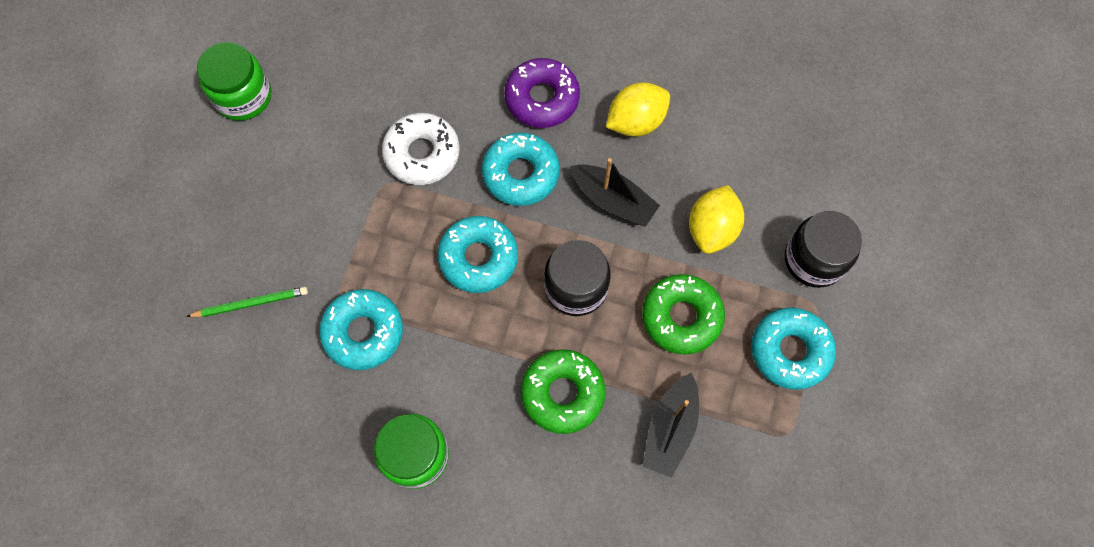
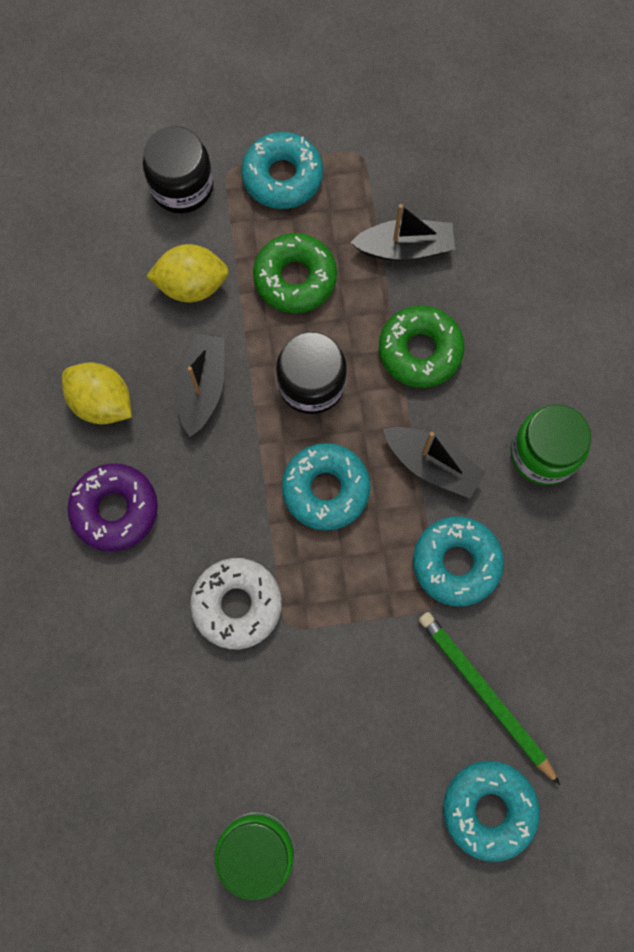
camera: 115 degrees left, 5 degrees up
(251, 303) = (484, 694): green pencil -> green pencil, size x1.52
(455, 353) = (432, 465): none -> black boat
(521, 174) = (214, 491): turquoise donut -> turquoise donut (488, 809)

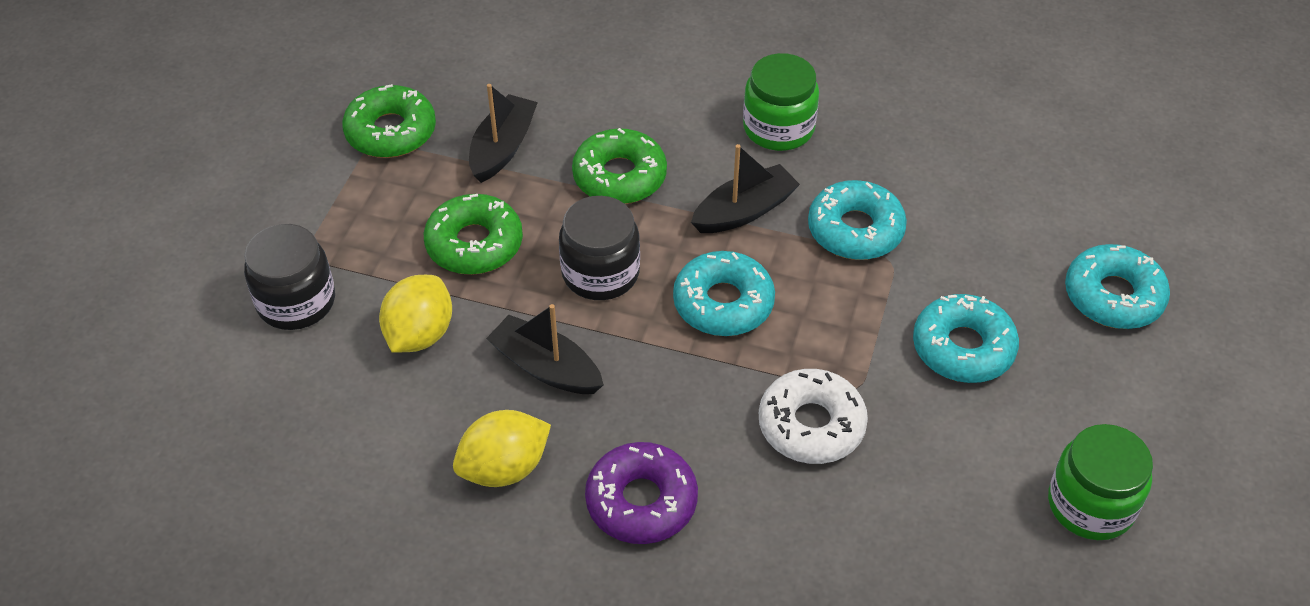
camera: 65 degrees left, 25 degrees down
(282, 177) = (352, 213): turquoise donut -> turquoise donut (963, 348)
(379, 158) = (391, 132): none -> green donut
(484, 694) = (998, 257): green pencil -> none

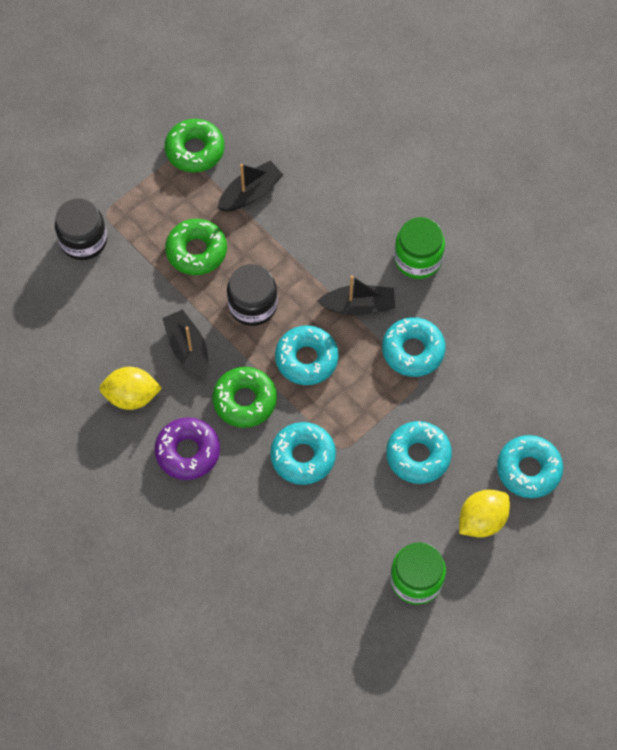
camera: 30 degrees right, 15 degrees up
(420, 334) = (135, 294): yellow lemon -> yellow lemon (482, 520)
(619, 176) = (303, 246): green donut -> green donut (245, 400)
(811, 425) = (303, 456): white donut -> turquoise donut

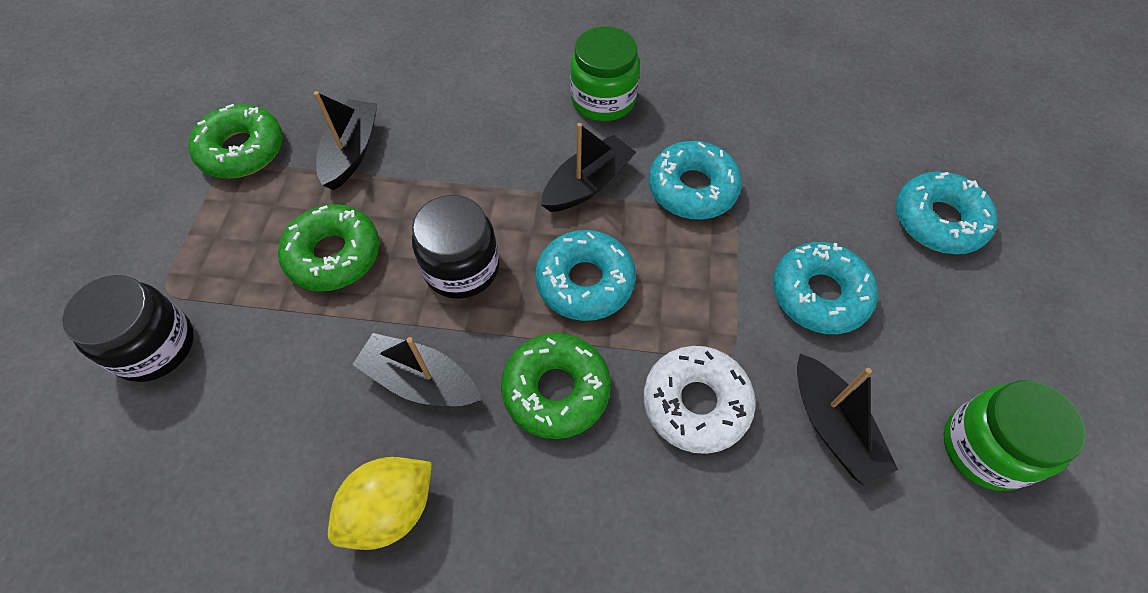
camera: 40 degrees left, 5 degrees down
(188, 452) = (541, 525): purple donut -> none
(303, 456) = (696, 403): turquoise donut -> white donut
(355, 515) = (832, 426): none -> black boat
(482, 520) = (962, 312): yellow lemon -> none

